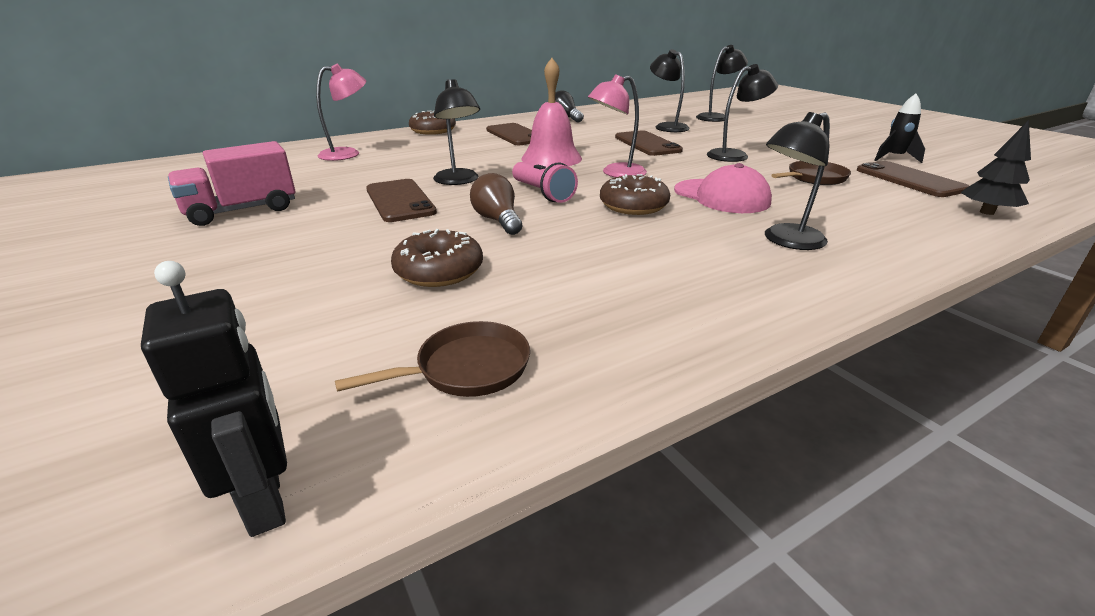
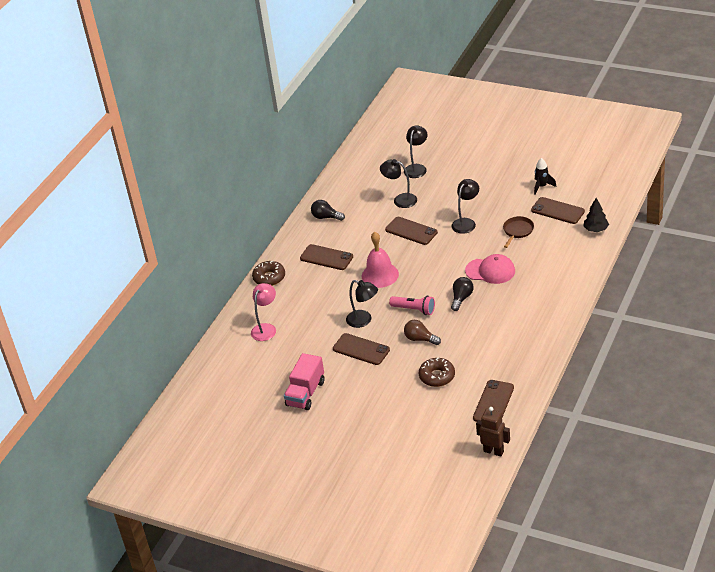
camera: 30 degrees left, 10 degrees up
(266, 500) = (493, 451): black robot -> brown robot
(466, 368) = (493, 403): brown pan -> brown phone
(616, 173) = (427, 274): pink lamp -> none
(633, 205) = (461, 298): brown donut -> black light bulb
(786, 241) = (535, 293): black lamp -> none

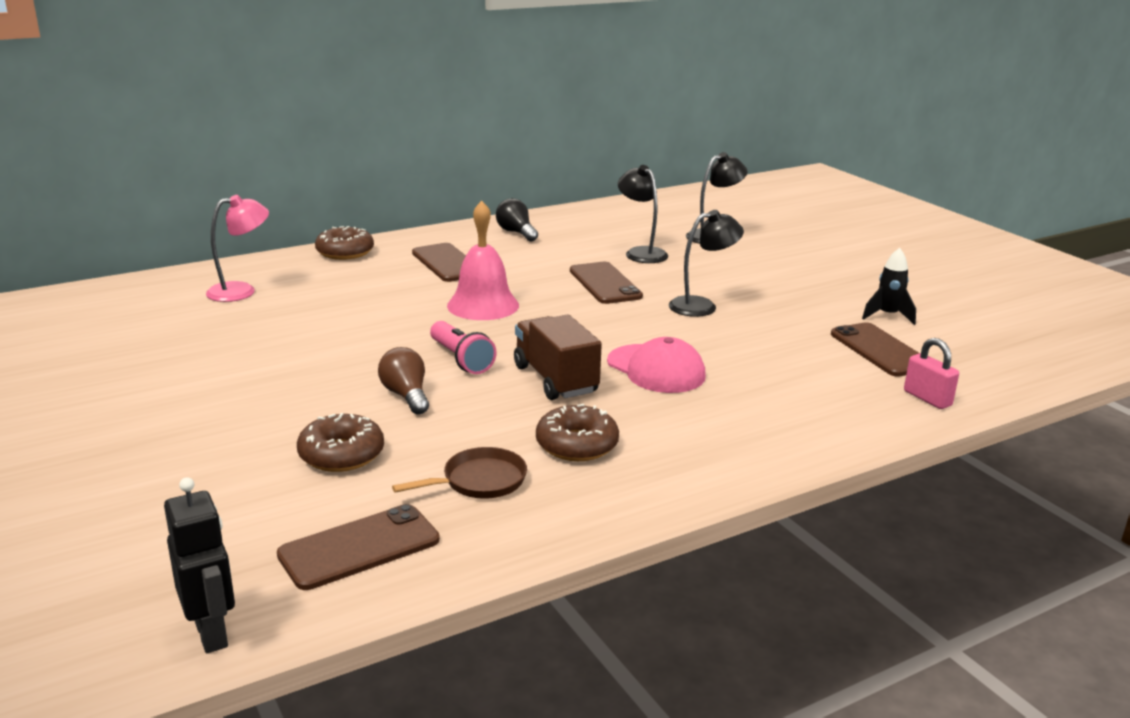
camera: 30 degrees right, 15 degrees down
(305, 393) = (135, 375): pink truck -> none
(361, 349) = (304, 366): brown phone -> none
(363, 320) = (370, 338): black lamp -> none
(461, 298) = (555, 379): black light bulb -> brown truck
(493, 451) = (212, 633): brown robot -> black robot
(506, 324) = (577, 445): none -> brown donut
(517, 231) = (773, 345): brown pan -> brown pan (479, 481)
(596, 229) = (927, 398): black tree -> pink padlock

